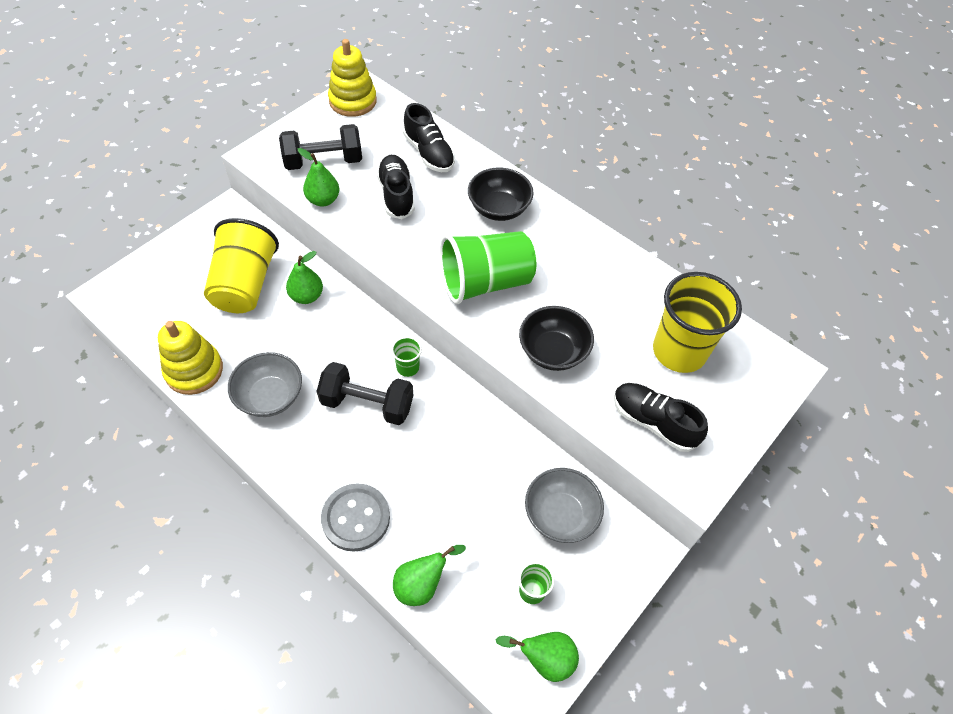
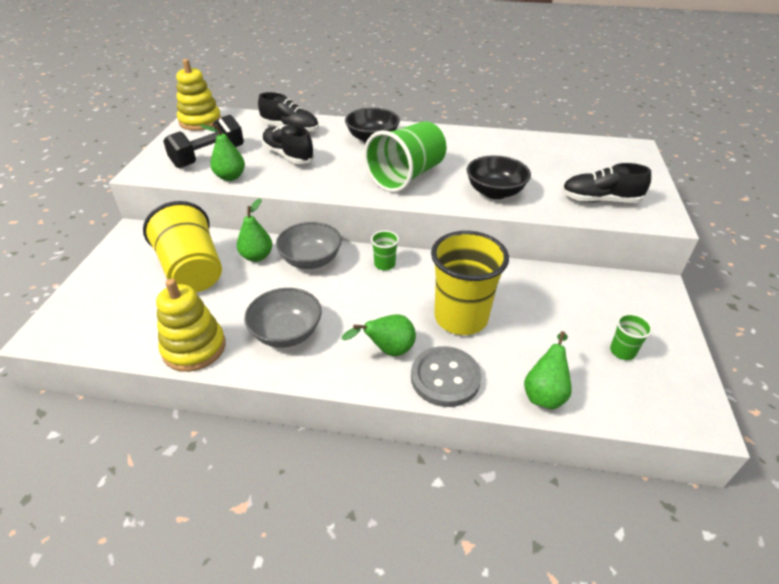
camera: 30 degrees left, 15 degrees down
(367, 404) = (376, 300): black dumbbell -> none
(544, 659) = (681, 389): green pear -> green pear (388, 350)
(560, 515) = (586, 297): grey bowl -> grey bowl (311, 260)
(679, 351) = (569, 162): yellow cup -> yellow cup (461, 318)

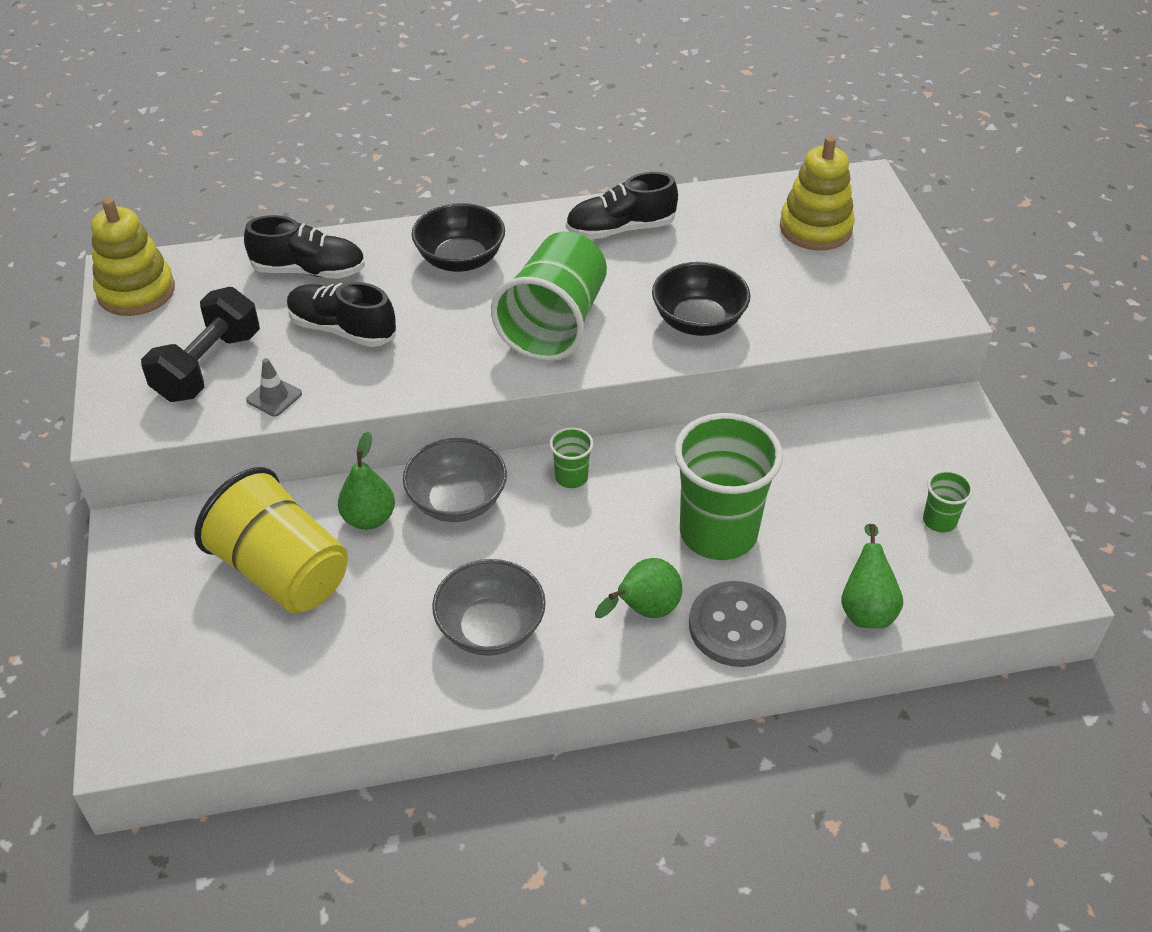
camera: 20 degrees left, 5 degrees up
(194, 348) = (372, 691): yellow stacking toy -> yellow stacking toy (815, 228)
(230, 177) = (274, 397): green pear -> grey traffic cone
(461, 318) = (718, 533): yellow cup -> green cup
(600, 200) = (848, 298): black shoe -> black shoe (620, 229)

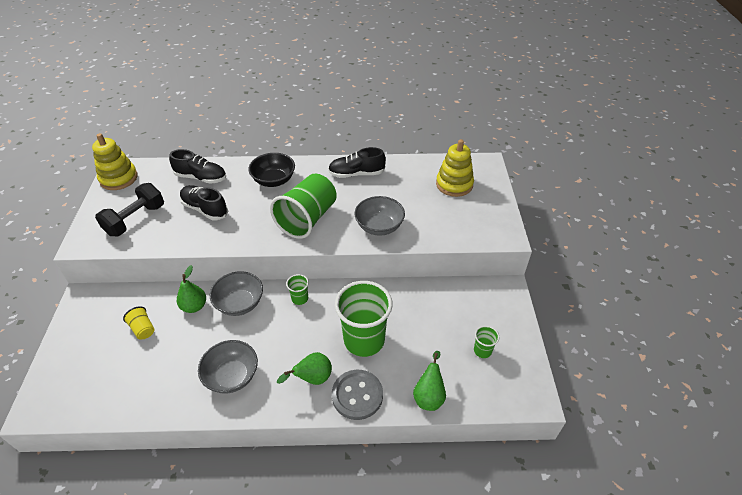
camera: 10 degrees right, 0 degrees up
(274, 397) = (159, 240): grey traffic cone -> none
(282, 572) = (143, 329): yellow cup -> yellow cup, size x0.44
(698, 321) = (379, 226): black bowl -> grey bowl

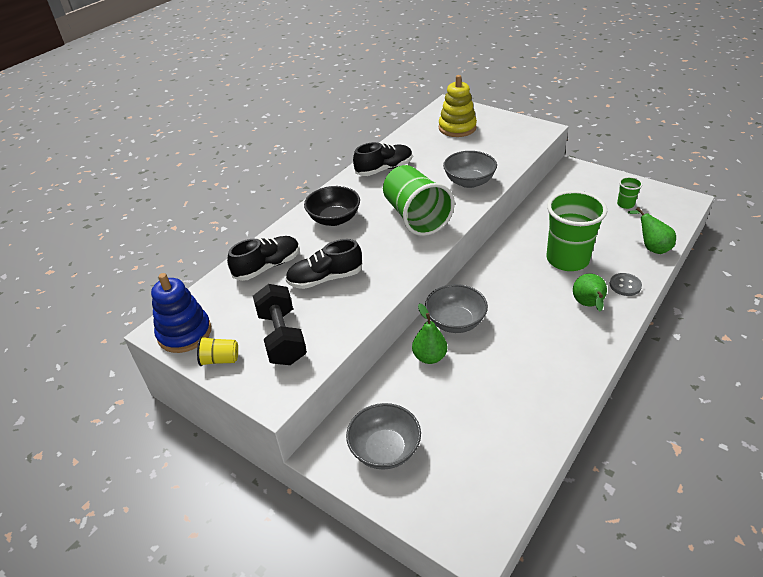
camera: 50 degrees left, 5 degrees down
(119, 178) = (184, 333): yellow stacking toy -> blue stacking toy
(143, 329) = (427, 409): yellow cup -> yellow cup (220, 360)
(232, 376) = (547, 357): grey bowl -> grey bowl (385, 449)
(300, 298) = (485, 280): green cup -> none
(356, 174) = (384, 169): black shoe -> black shoe turned 150 degrees counterclockwise
(357, 395) = (625, 285): grey button -> grey button, size x0.59

